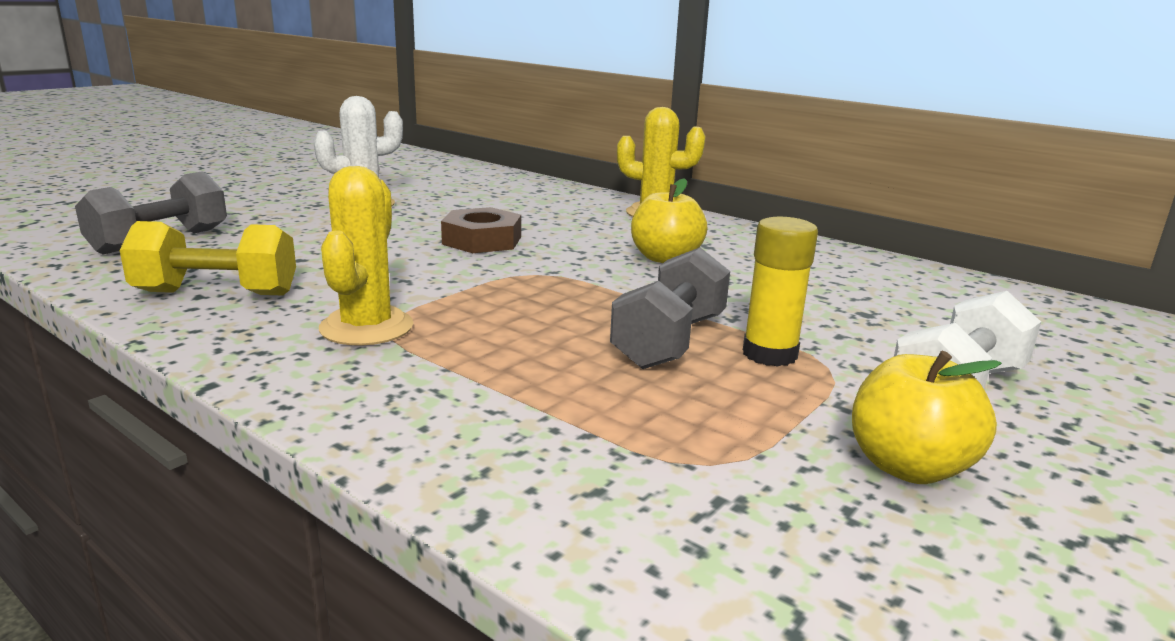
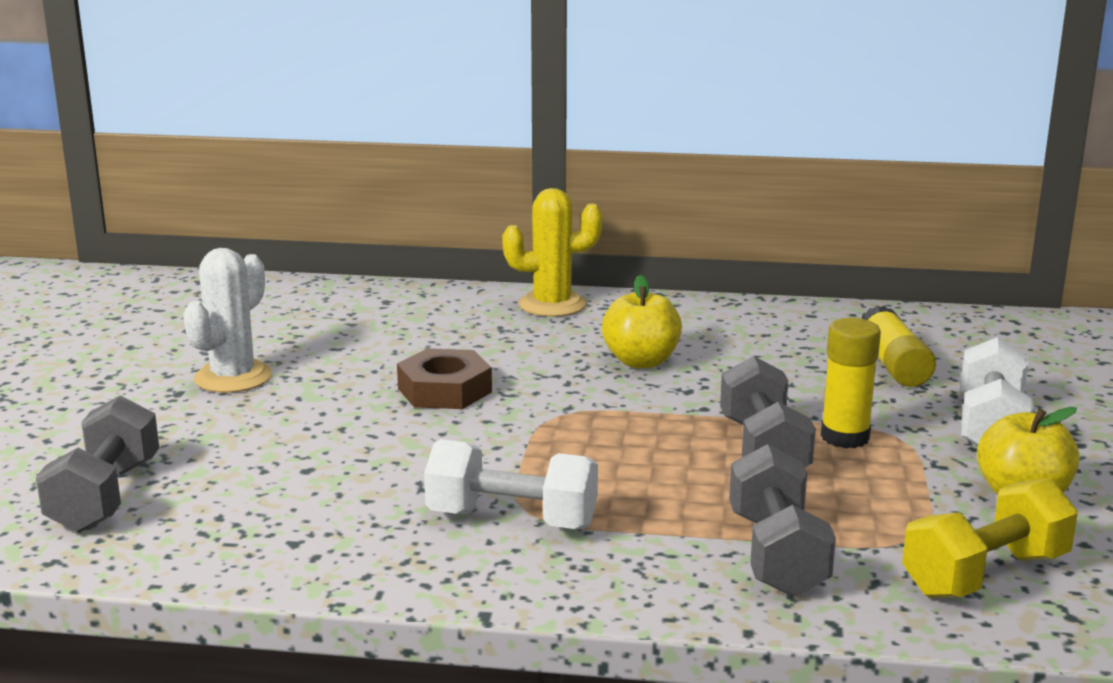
camera: 30 degrees left, 0 degrees up
(217, 293) = (307, 534): yellow dumbbell -> yellow dumbbell (985, 574)
(366, 327) = (512, 519): yellow cactus -> white dumbbell
(536, 427) = (777, 554): none -> grey dumbbell
(909, 315) = (893, 365): none -> yellow glue stick

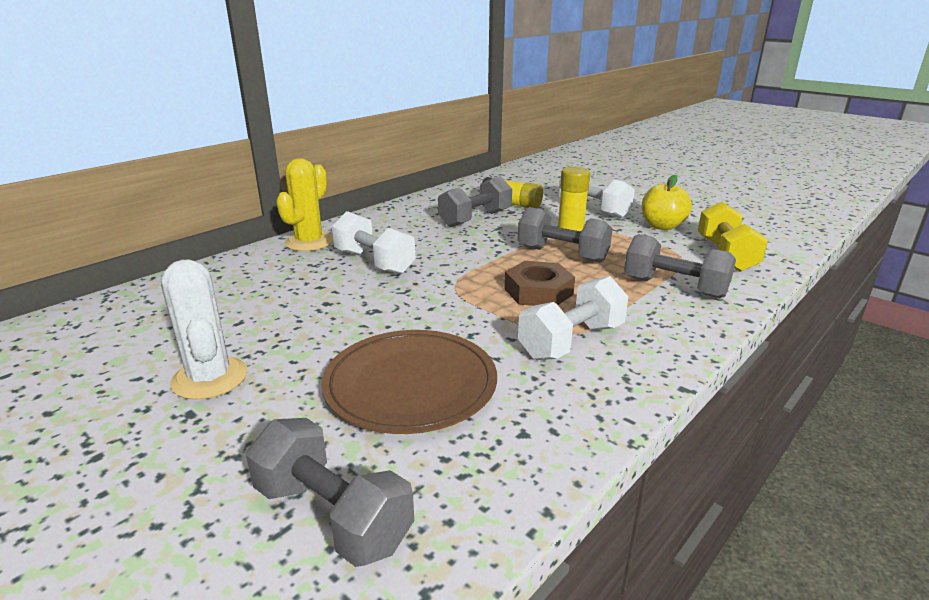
camera: 55 degrees left, 5 degrees up
(318, 462) = (410, 385): none -> brown plate
(444, 390) = (369, 307): brown nut -> brown nut (538, 292)
(554, 354) = (374, 262): none -> white dumbbell
(641, 361) = (422, 246): yellow apple -> none
(789, 361) = (475, 219): none -> grey dumbbell

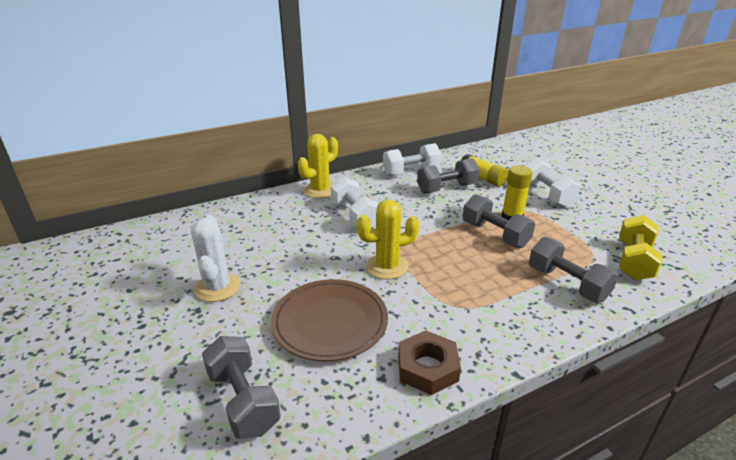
camera: 20 degrees right, 5 degrees up
(451, 308) = (387, 266): none -> yellow cactus
(538, 292) = (457, 265): brown nut -> brown nut (427, 368)
(571, 341) = (456, 314): white dumbbell -> white dumbbell (411, 171)
(662, 226) = (596, 221): yellow apple -> none

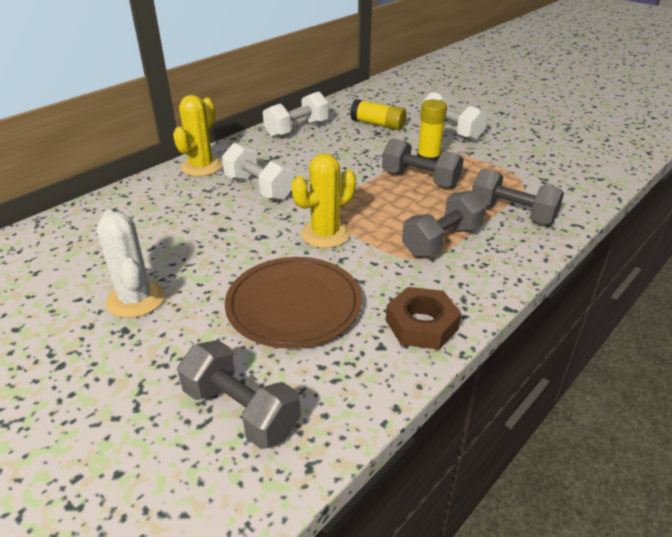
camera: 20 degrees left, 5 degrees up
(446, 188) = (345, 141): grey dumbbell -> grey dumbbell (441, 241)
(633, 261) = (560, 180): yellow dumbbell -> none

